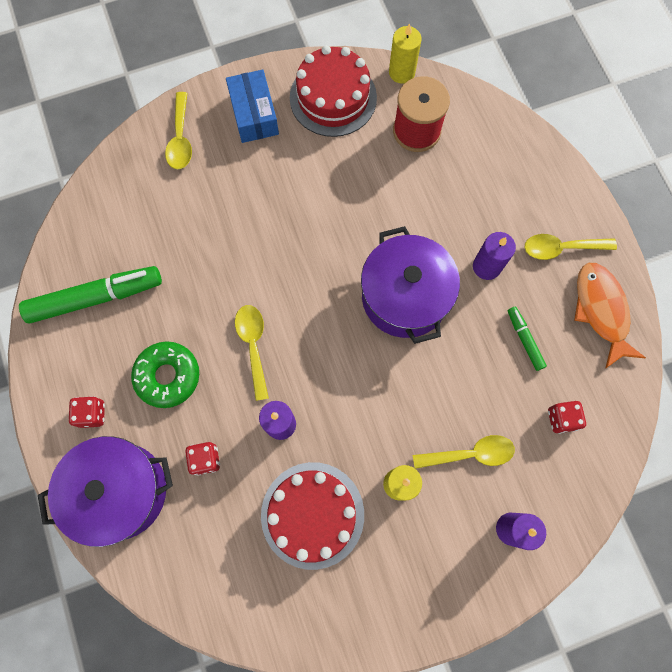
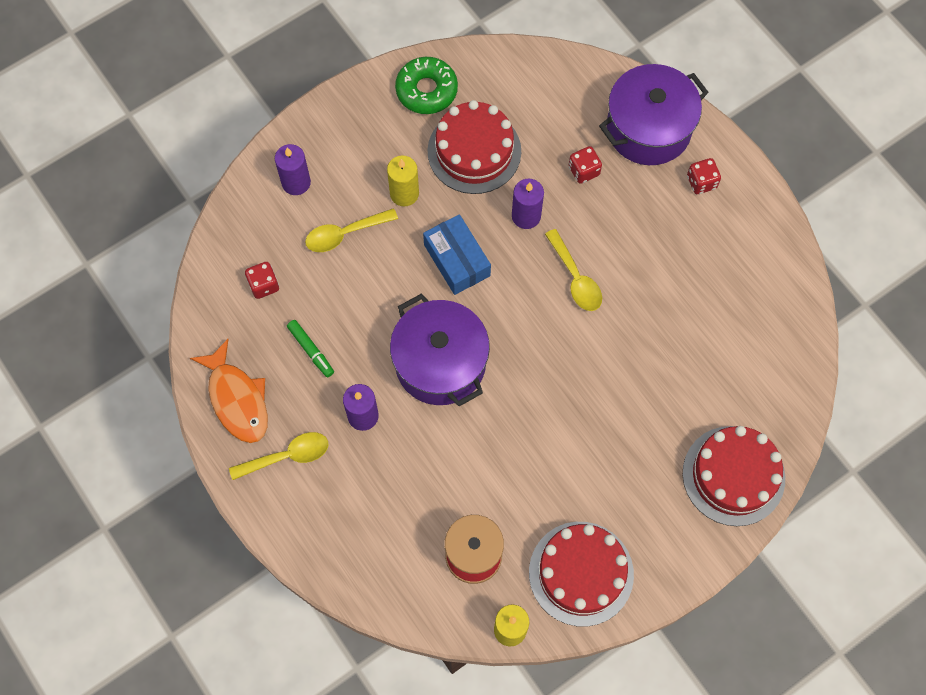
camera: 165 degrees right, 5 degrees down
(96, 298) = (746, 284): green marker -> none
(168, 376) = (646, 231): green donut -> green donut (426, 90)
(181, 139) = (733, 475): yellow spoon -> red cake
(254, 114) = (664, 527): blue box -> blue box (457, 260)

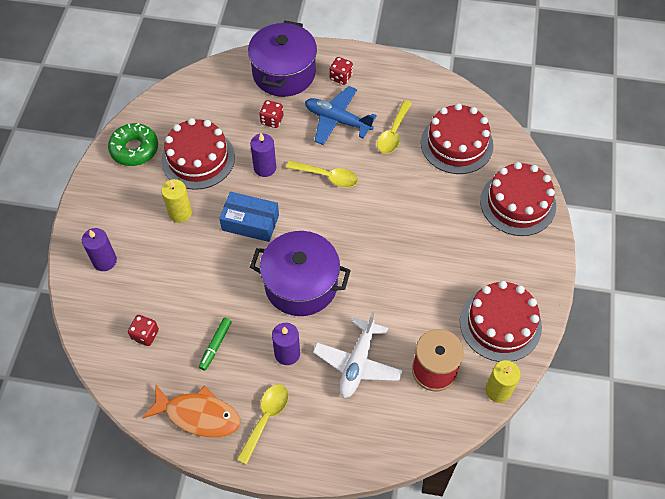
camera: 45 degrees left, 10 degrees down
(311, 350) = (215, 345): green marker -> green marker turned 105 degrees clockwise
(344, 234) = (167, 264): yellow spoon -> yellow spoon (393, 133)
(413, 483) = (357, 363): none -> white plane
(648, 227) = (337, 120): none -> blue plane
(741, 358) = (456, 144): none -> red cake

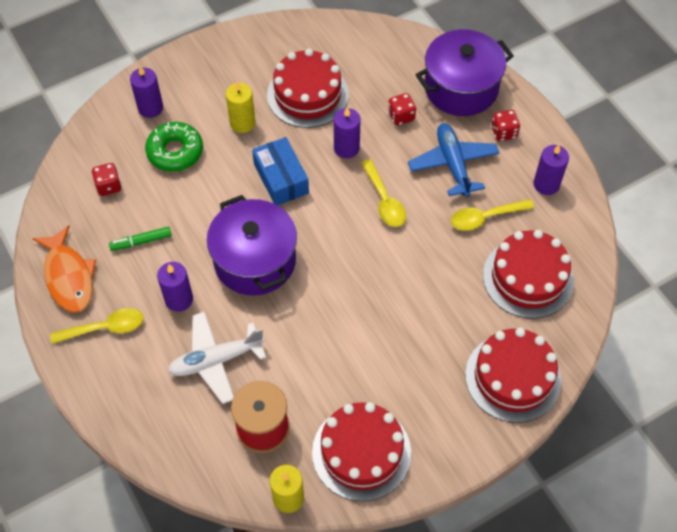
camera: 50 degrees right, 0 degrees up
(134, 149) = (273, 46): green donut -> green donut (175, 152)
(400, 85) = (546, 184): none -> purple candle

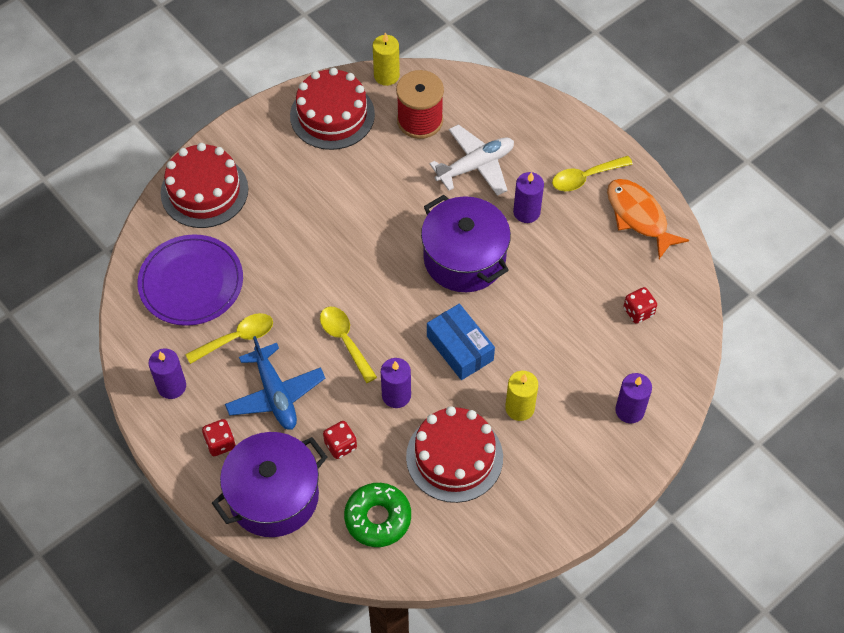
camera: 170 degrees right, 0 degrees up
(141, 242) = (582, 260): green marker -> none
(175, 152) = (583, 361): green donut -> green donut (378, 518)
(528, 278) = (191, 282): red cake -> purple plate

